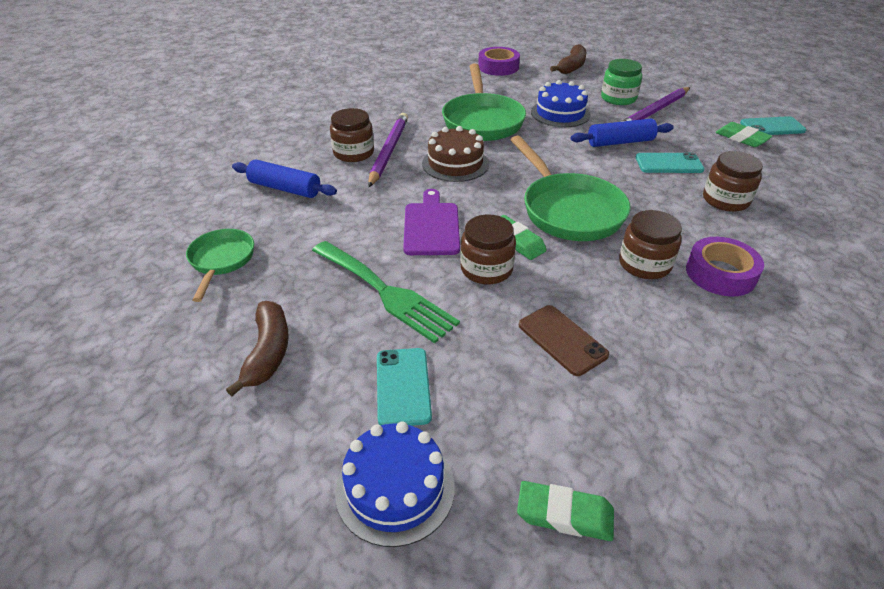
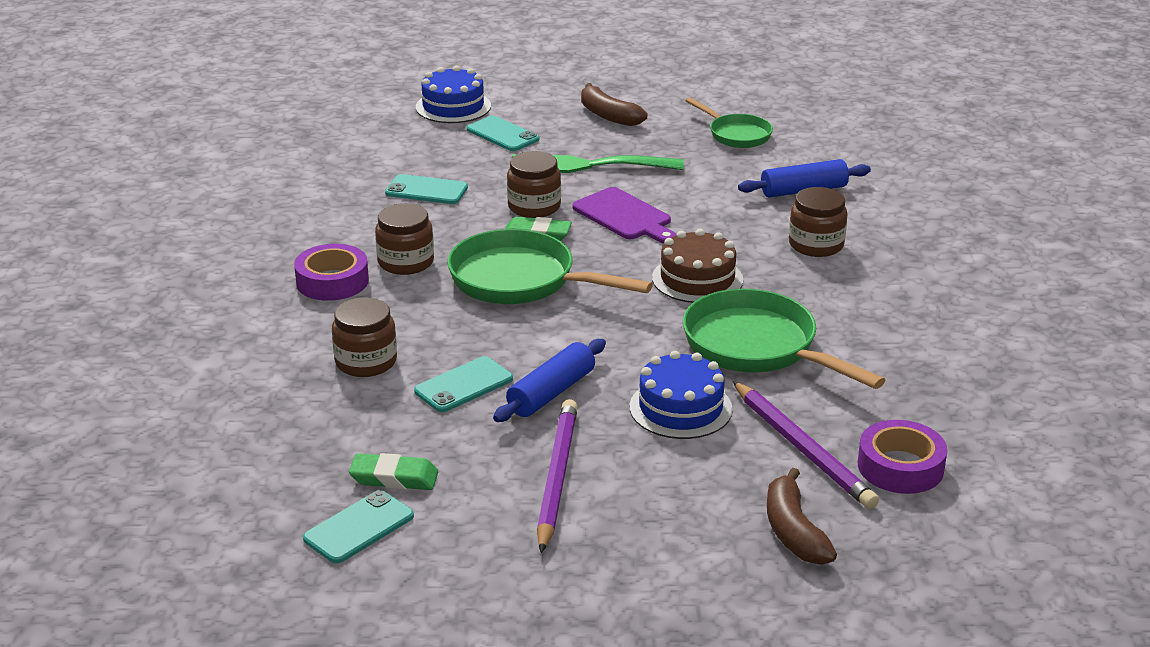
camera: 140 degrees right, 10 degrees down
(389, 151) = (786, 262): purple pencil -> purple pencil (802, 448)
(562, 340) = (426, 190): brown phone -> turquoise phone
(564, 514) = (355, 130): green eraser -> none
(618, 98) = (635, 482): green jar -> none

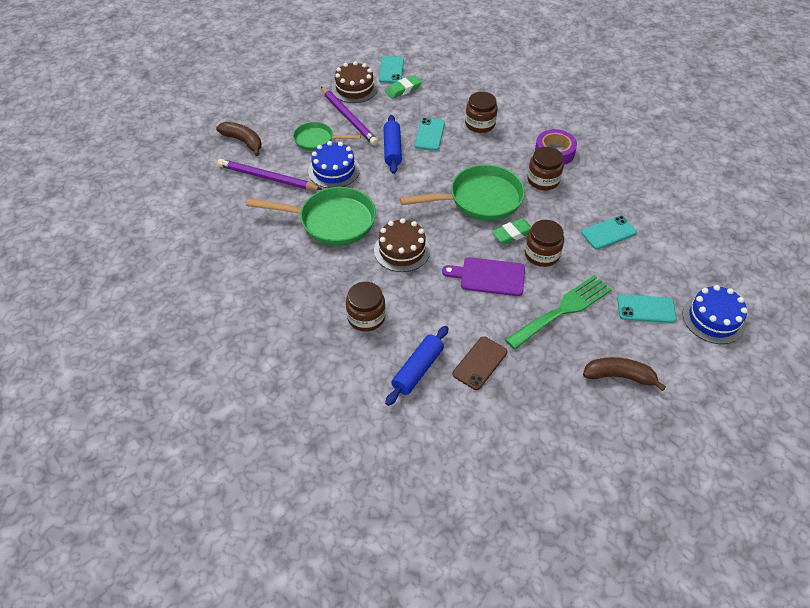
camera: 140 degrees right, 20 degrees up
(476, 527) = (354, 88): none -> brown cake
(731, 170) = (480, 363): none -> brown phone
(736, 134) = (518, 411): green pan -> green pan (317, 140)
(900, 467) = (220, 190): purple tape -> none

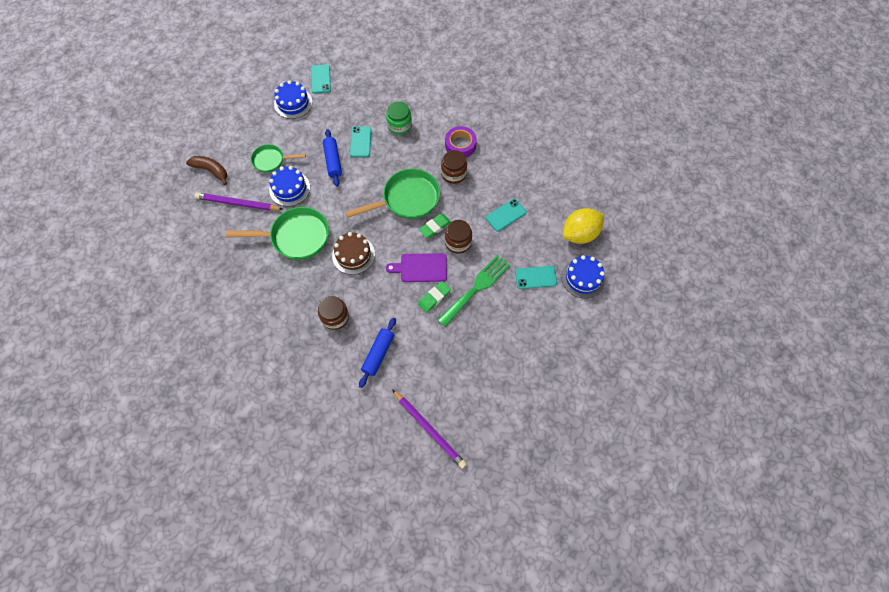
camera: 10 degrees left, 15 degrees up
(348, 118) = (293, 134): purple pencil -> purple pencil (429, 429)
(354, 88) = (293, 103): brown cake -> blue cake
(403, 89) = (333, 98): green eraser -> green eraser (434, 298)
(480, 124) = (399, 125): brown jar -> green jar
(480, 363) = (421, 341): brown phone -> none
(619, 376) = (519, 335): brown banana -> none
(709, 267) = (580, 234): none -> yellow lemon

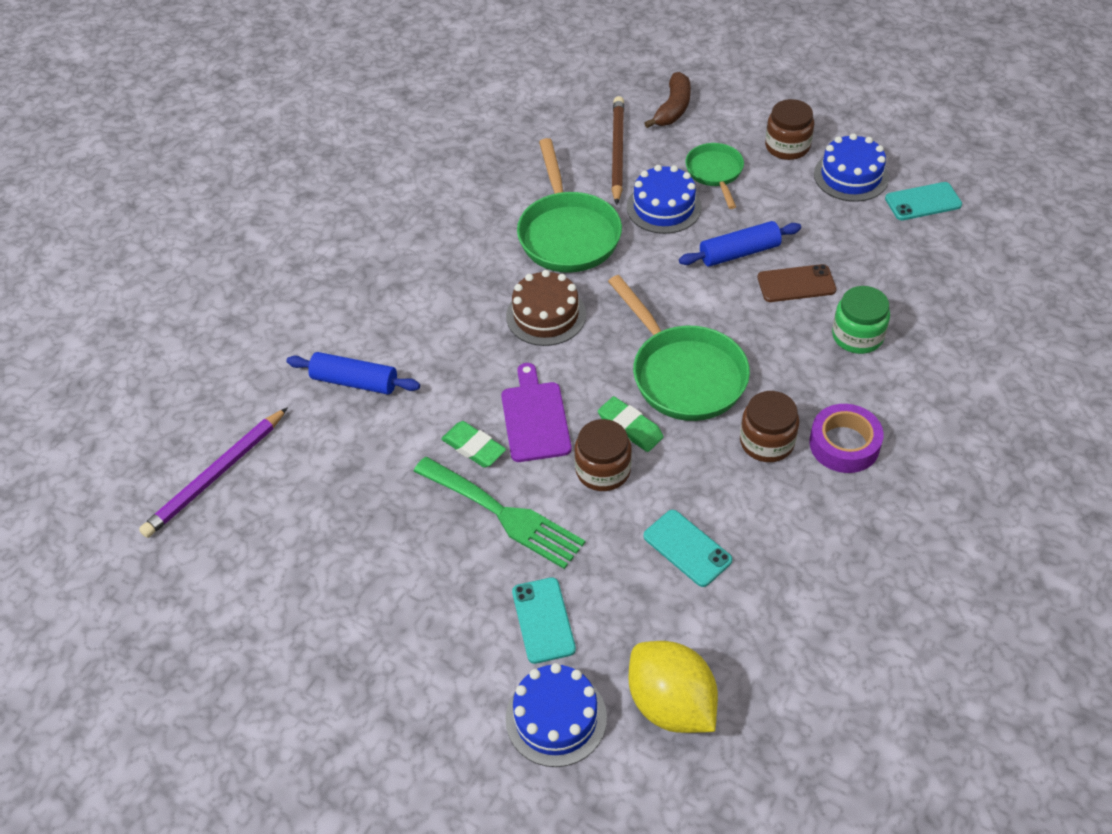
camera: 85 degrees right, 15 degrees down
(238, 203) = (617, 152): purple pencil -> brown pencil
(335, 317) = (420, 312): brown jar -> brown jar (787, 146)
(360, 142) = (796, 284): turquoise phone -> brown phone

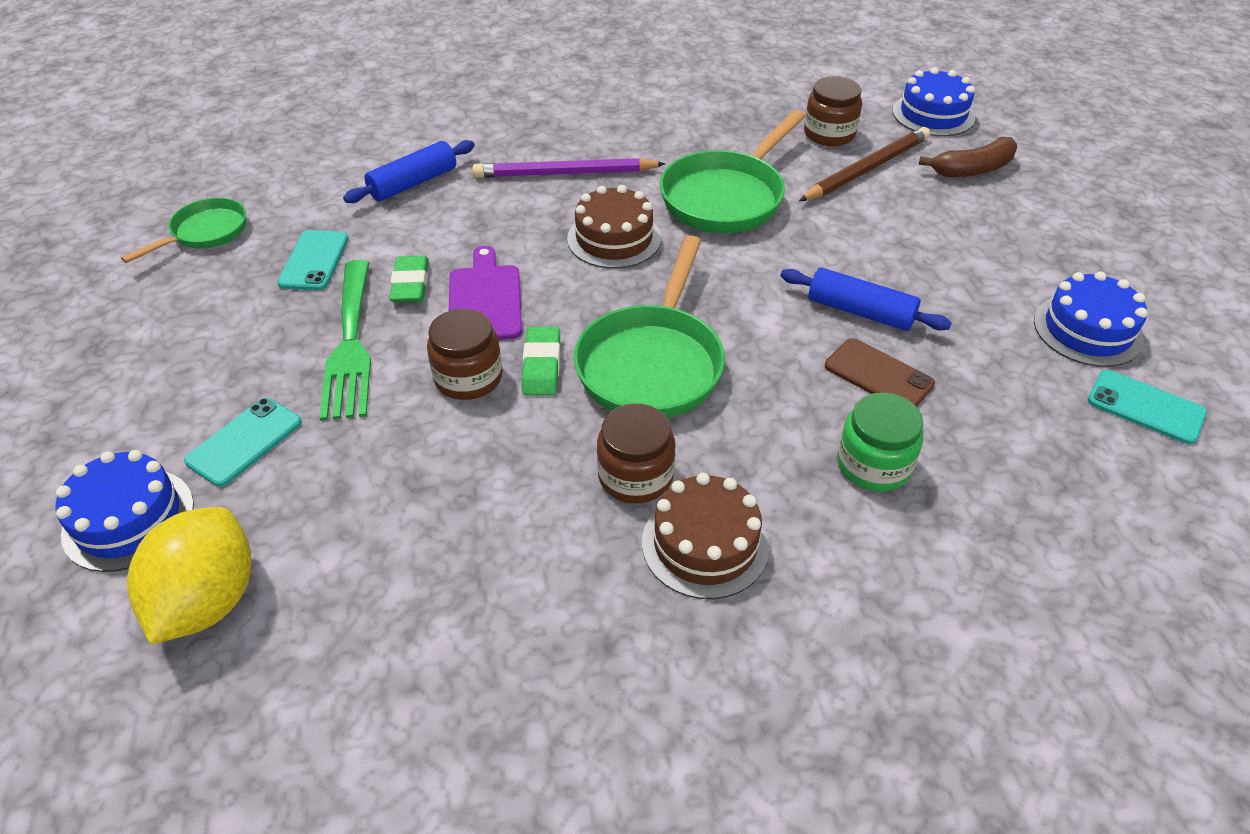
camera: 45 degrees right, 5 degrees down
(216, 475) = (244, 174): purple pencil -> purple pencil (565, 173)
(355, 382) = (413, 183): blue rolling pin -> blue rolling pin turned 75 degrees clockwise
(535, 418) = (485, 300): purple cutting board -> purple cutting board turned 45 degrees counterclockwise
(664, 207) = (843, 232): blue cake -> blue cake (933, 114)
(687, 548) = (428, 495): turquoise phone -> turquoise phone (314, 261)
(715, 173) = (937, 238): green pan -> green pan (205, 233)
(787, 146) = (1050, 264): brown jar -> brown jar (829, 134)
(844, 444) = (705, 544): purple tape -> brown cake

